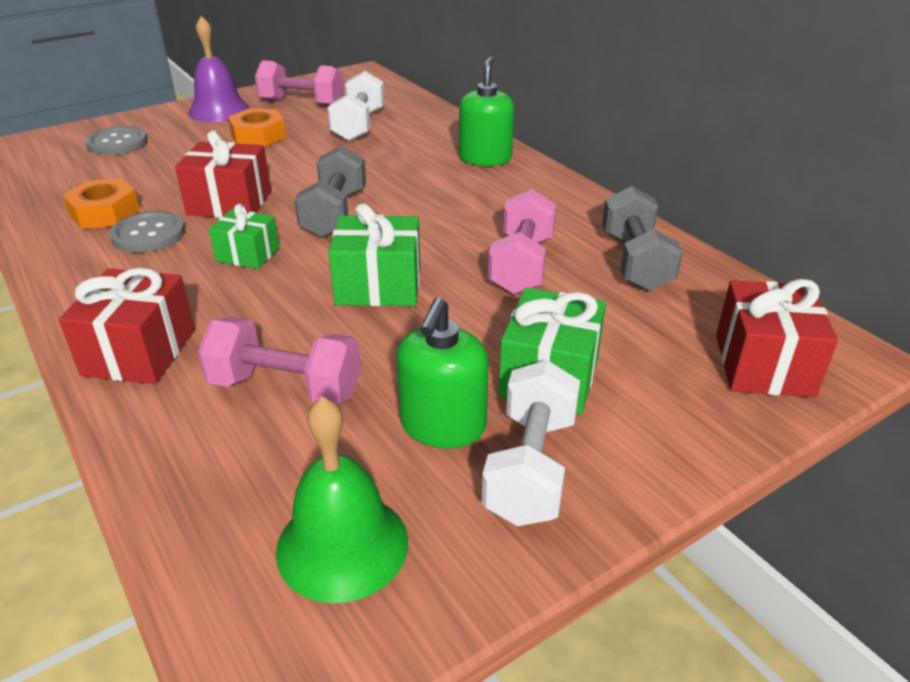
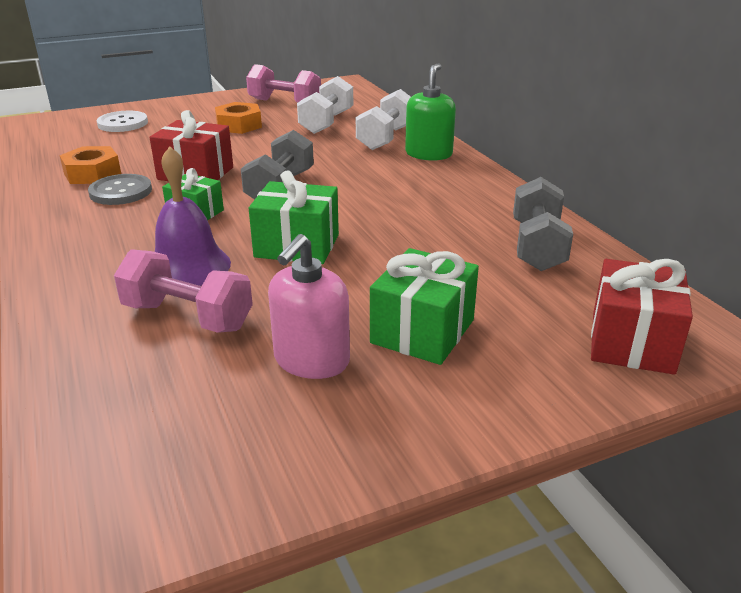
camera: 10 degrees right, 5 degrees down
(117, 143) = (123, 123): grey button -> white button
(140, 352) = (79, 278): red gift -> none
(219, 110) = (214, 104): purple bell -> purple bell (188, 266)
(342, 545) = (188, 444): green bell -> none
(442, 426) = (311, 360): green soap dispenser -> pink soap dispenser
(522, 265) = (430, 240): pink dumbbell -> none
(530, 467) = (378, 403): white dumbbell -> white dumbbell (386, 138)

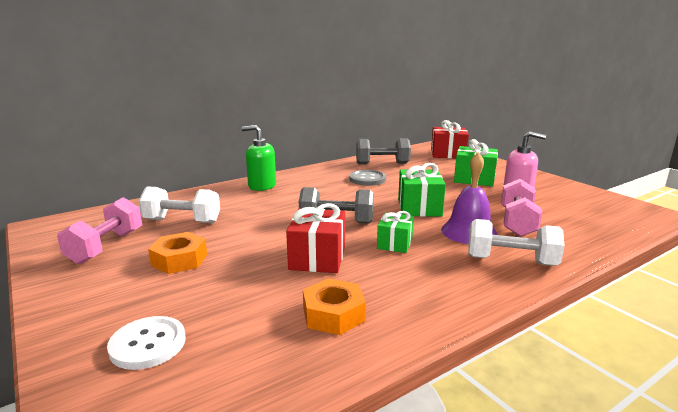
camera: 100 degrees left, 10 degrees down
(121, 192) = (371, 285): grey button -> grey button (367, 179)
(386, 138) = (227, 198): white dumbbell -> white dumbbell (511, 261)

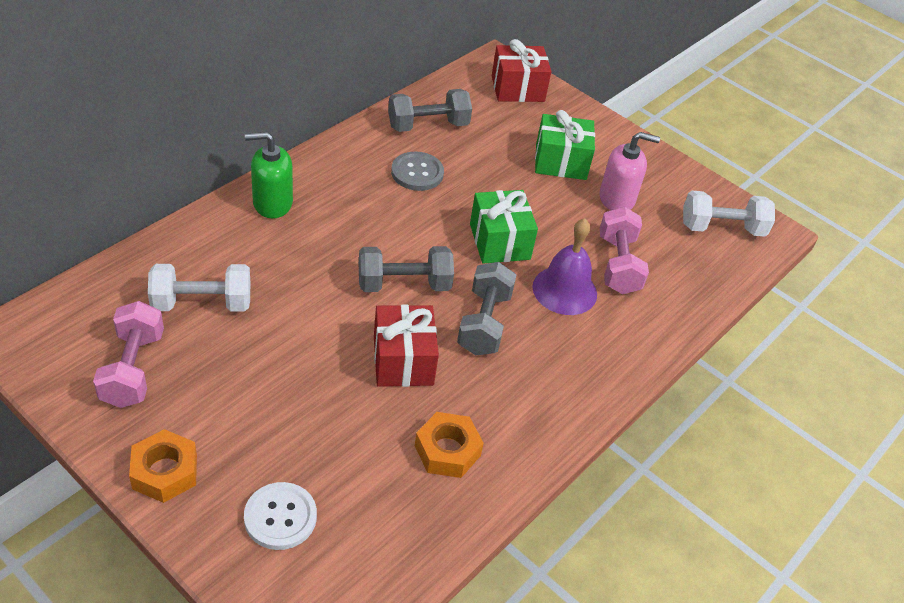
camera: 20 degrees left, 25 degrees up
(179, 260) = (241, 384): orange nut -> orange nut (165, 472)
(394, 243) = (484, 323): green gift -> grey dumbbell
(511, 261) = (613, 342): white dumbbell -> white dumbbell (722, 228)

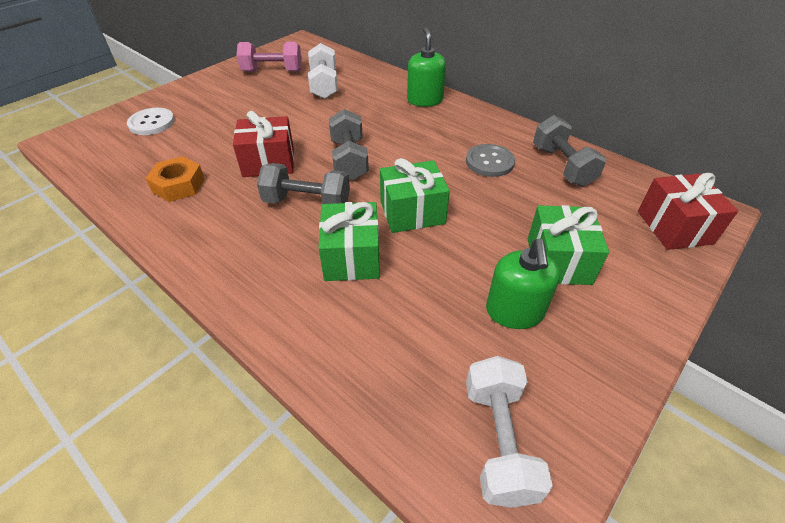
camera: 95 degrees right, 0 degrees up
(165, 472) = (197, 87): orange nut -> none
(564, 290) = (352, 257): purple bell -> green gift
(617, 198) = (514, 311): pink soap dispenser -> green soap dispenser
(618, 265) = (396, 305): pink dumbbell -> none

